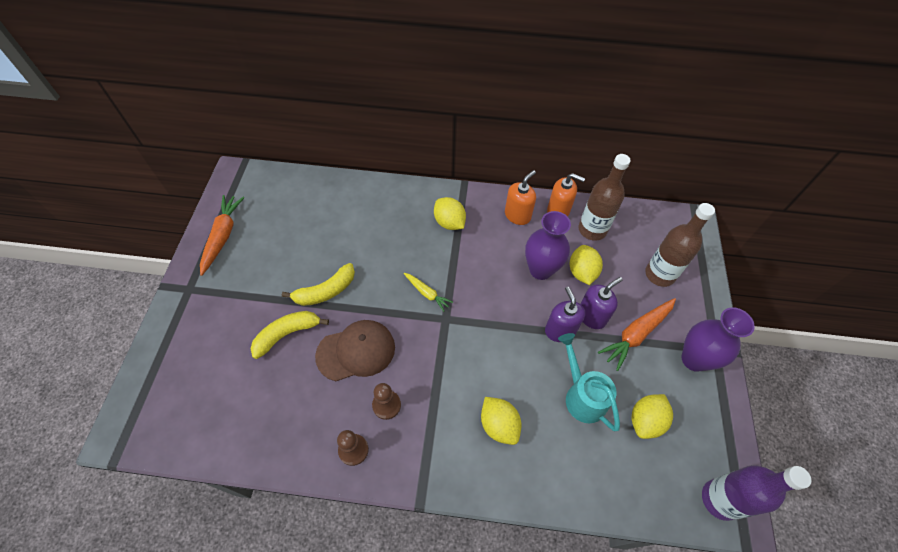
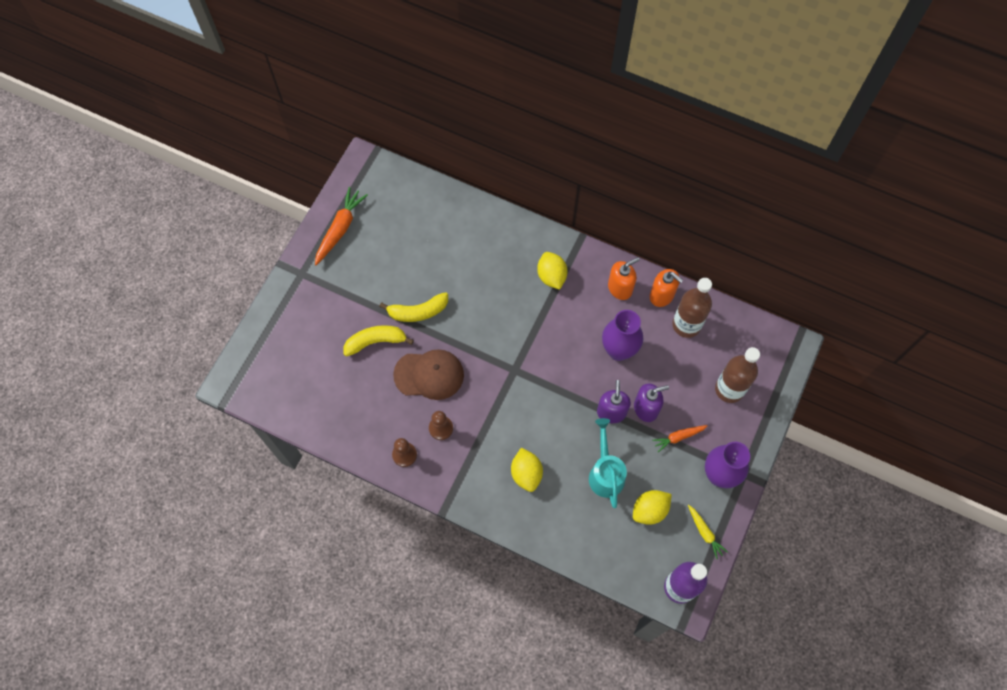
camera: 20 degrees right, 10 degrees up
(427, 293) = (506, 341): yellow carrot -> yellow carrot (705, 533)
(582, 272) = (656, 364): yellow lemon -> none
(636, 334) = (678, 437): orange carrot -> orange carrot, size x0.59

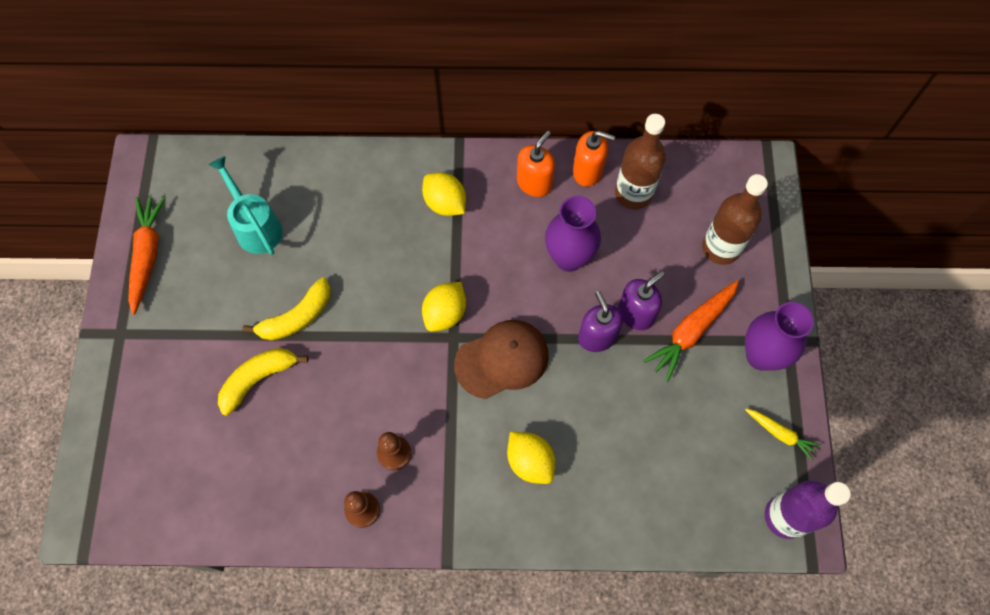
camera: 25 degrees left, 0 degrees up
(429, 375) = (347, 391): brown cap -> brown cap (502, 360)
(605, 473) = (627, 415): turquoise watering can -> turquoise watering can (256, 226)
(649, 510) = (702, 437): yellow lemon -> yellow lemon (445, 313)
(678, 437) = (691, 331): orange carrot -> orange carrot, size x1.71

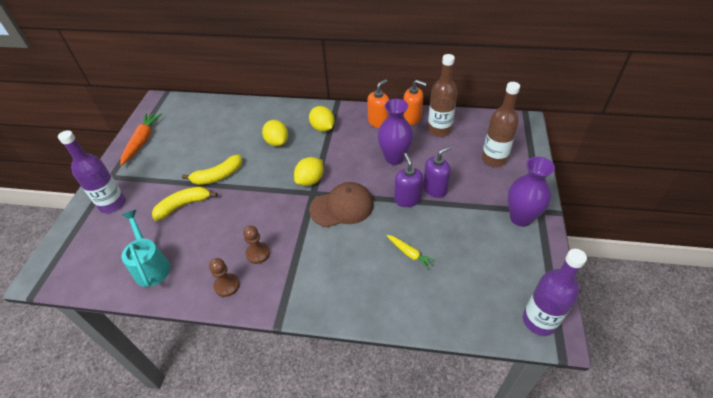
camera: 10 degrees right, 20 degrees down
(143, 386) = (112, 204): none -> purple bottle
(256, 226) = (209, 132): turquoise watering can -> turquoise watering can (151, 266)
(530, 461) = (350, 267): yellow lemon -> yellow lemon (277, 142)
(691, 331) = (472, 201): orange carrot -> none
(780, 434) = (535, 266): yellow carrot -> yellow carrot (409, 253)

